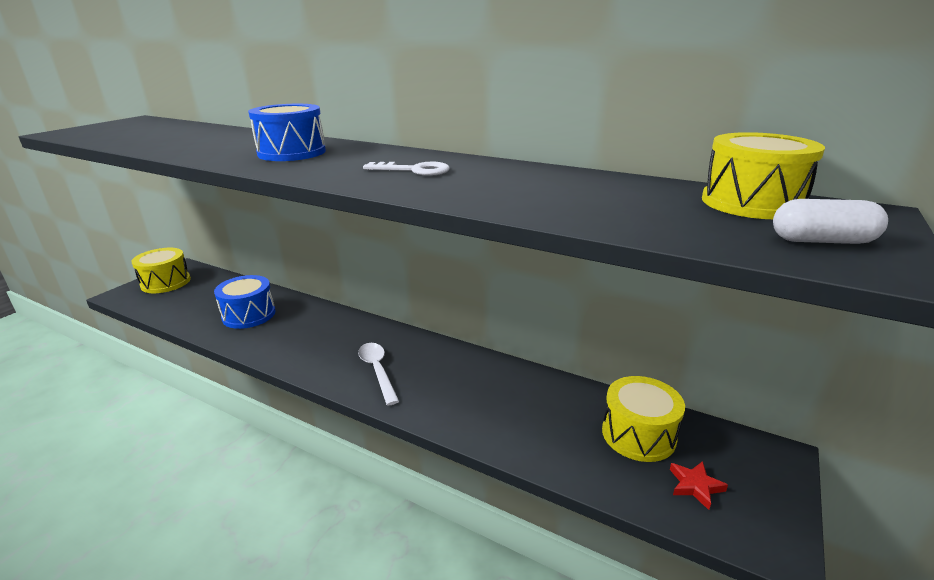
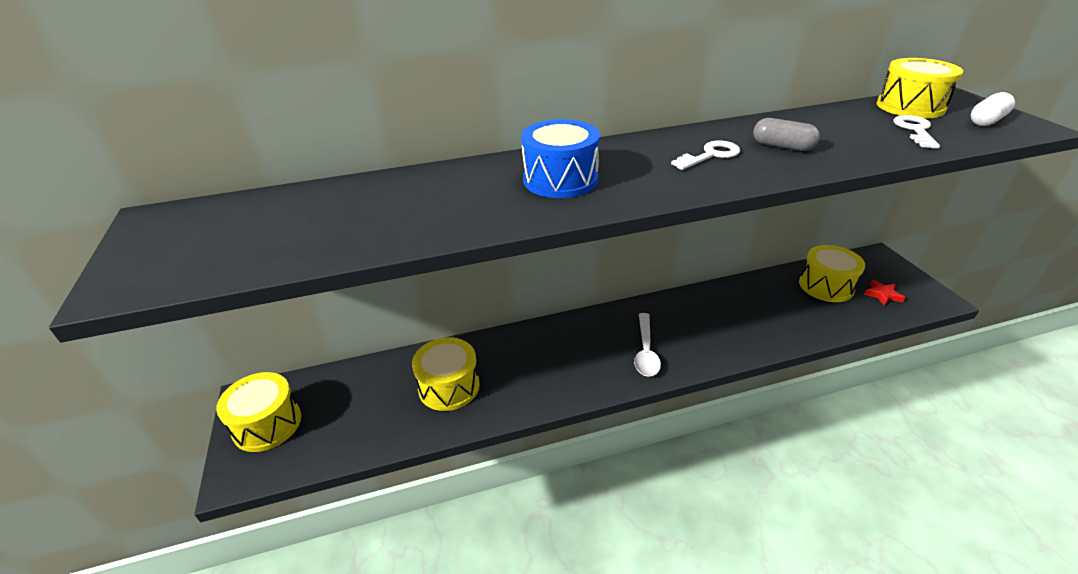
camera: 45 degrees left, 10 degrees up
(249, 315) = (449, 386): blue drum -> yellow drum
(377, 371) = (645, 351): white spoon -> white spoon turned 105 degrees counterclockwise
(486, 183) = (782, 146): none -> grey capsule
(672, 215) = (915, 130): none -> white key

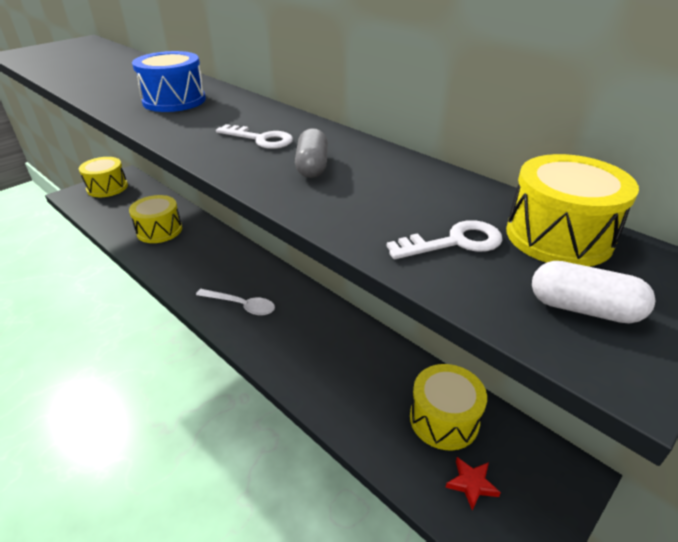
camera: 60 degrees right, 0 degrees up
(645, 351) = (241, 305): white spoon -> white spoon turned 135 degrees counterclockwise

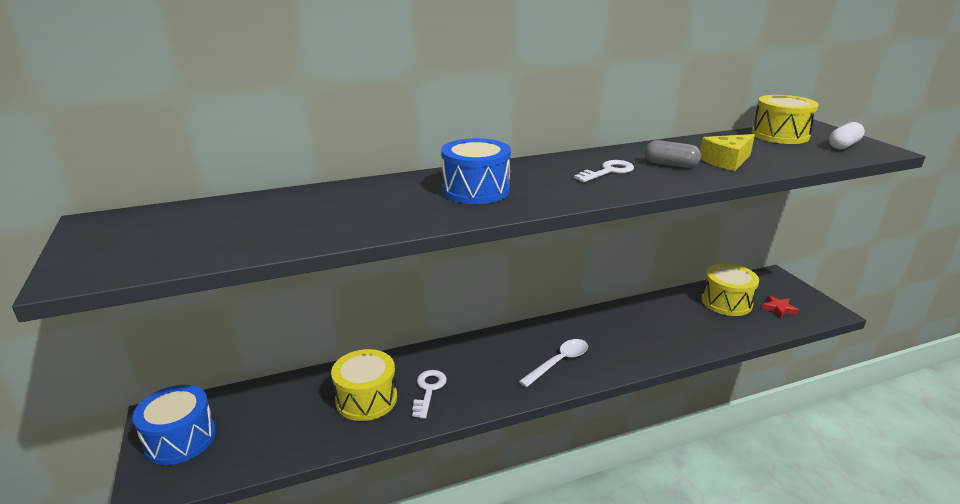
camera: 65 degrees left, 10 degrees down
(107, 187) = (180, 439): yellow drum -> blue drum
(360, 199) = (726, 161): none -> yellow cheese
(454, 242) = (783, 152): white key -> white key (428, 390)

